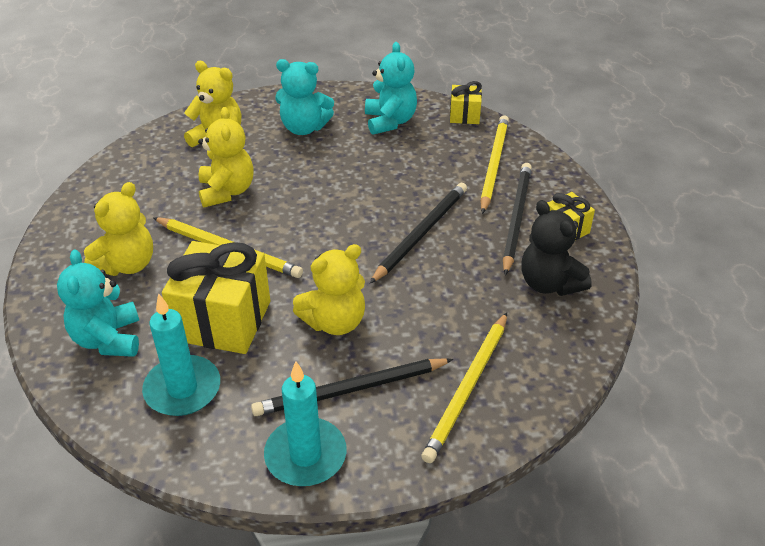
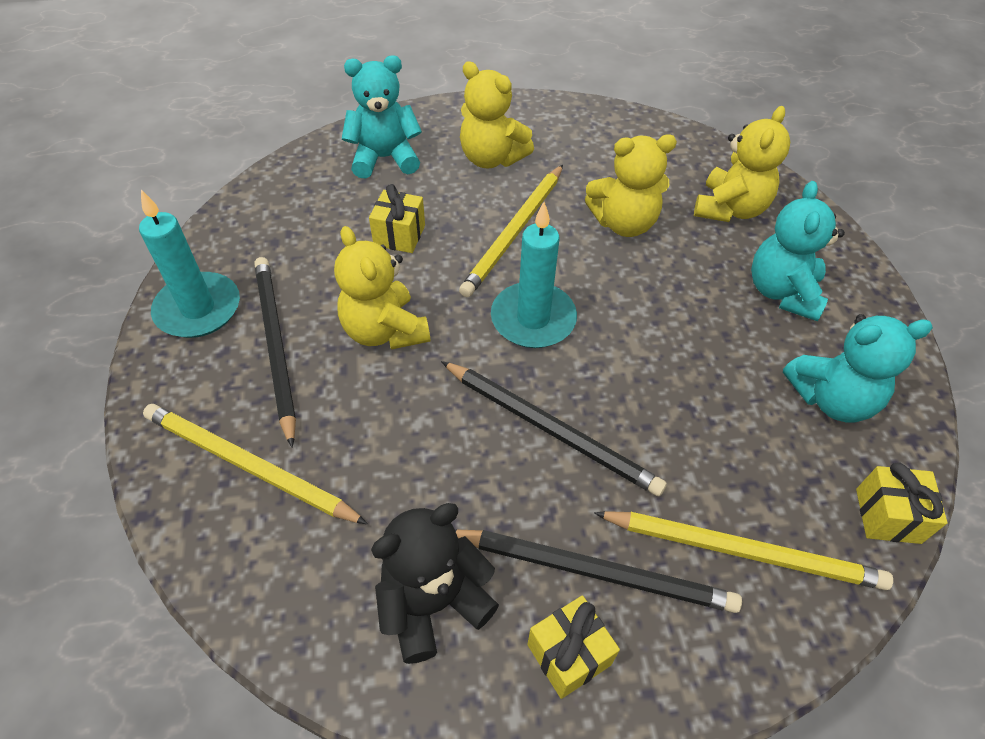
camera: 90 degrees right, 10 degrees up
(182, 389) = (309, 214): turquoise candle -> turquoise candle (533, 319)
(223, 320) = (399, 235): yellow gift -> yellow gift, size x0.50

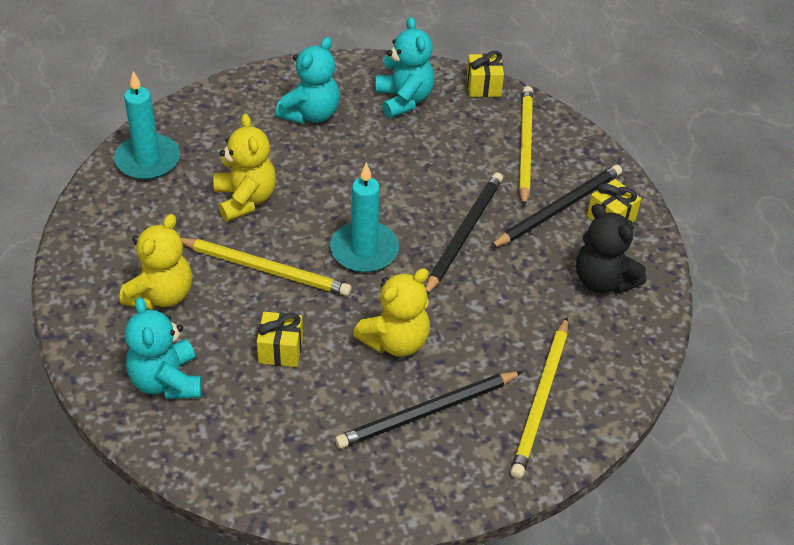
camera: 100 degrees left, 5 degrees down
(198, 309) = (398, 482): turquoise candle -> turquoise candle (148, 160)
(595, 571) = (558, 209): black pencil -> black pencil turned 45 degrees clockwise
(730, 209) = (220, 136): yellow teddy bear -> none
(782, 292) = (311, 114): turquoise teddy bear -> turquoise teddy bear turned 60 degrees counterclockwise

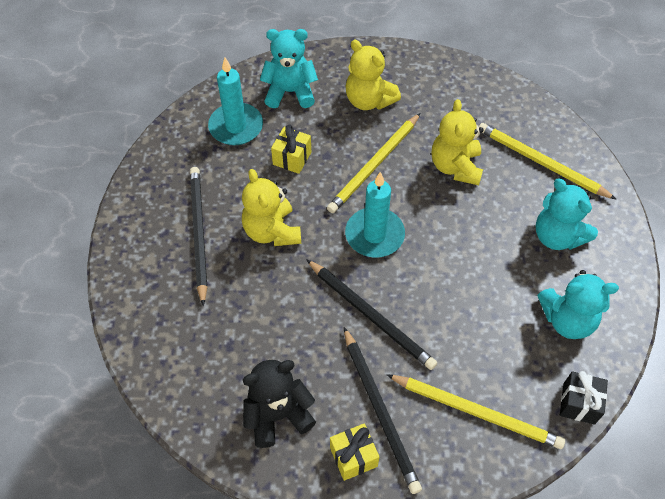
camera: 110 degrees right, 10 degrees up
(148, 160) = (517, 113): turquoise candle -> turquoise candle (236, 127)
(245, 199) = (455, 167): yellow teddy bear -> yellow teddy bear turned 90 degrees clockwise
(483, 86) = (579, 403): yellow gift -> black gift
(541, 400) = (175, 314): yellow pencil -> yellow pencil (541, 163)

